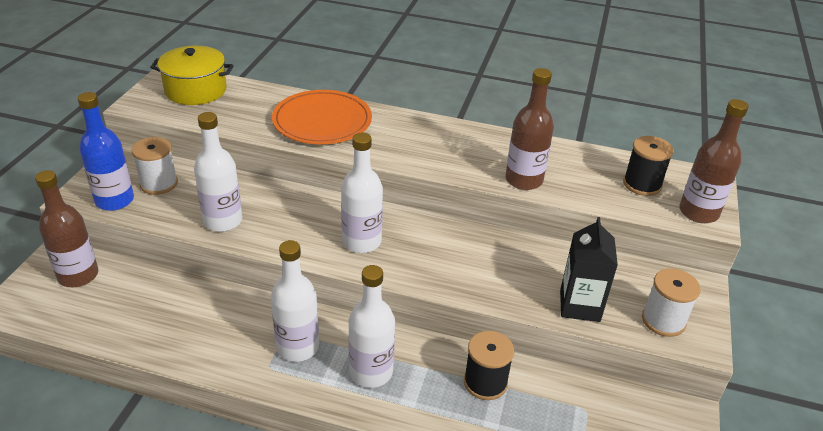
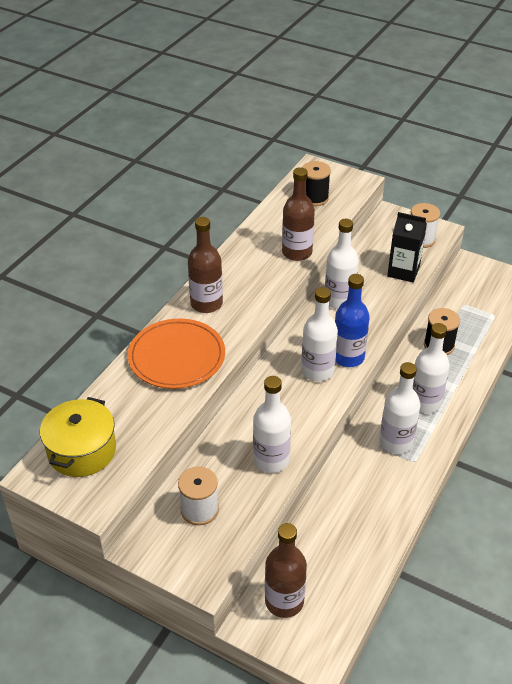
camera: 75 degrees left, 5 degrees up
(114, 200) = (219, 546): blue bottle -> blue bottle (348, 357)
(491, 249) = (339, 300): none -> white bottle
(698, 212) = (350, 183): brown bottle -> brown bottle (206, 304)

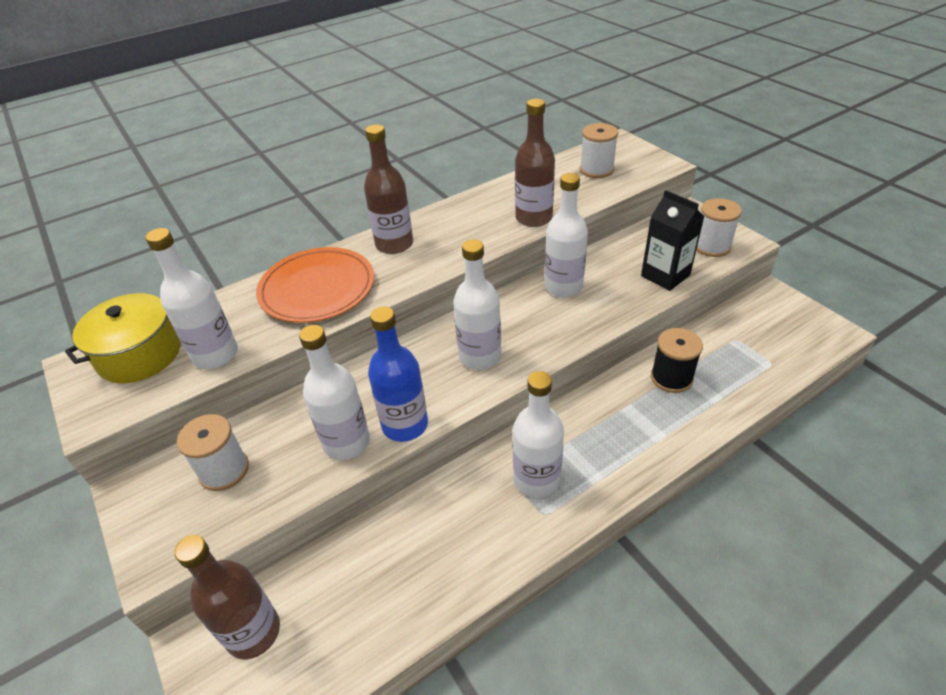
camera: 30 degrees right, 0 degrees up
(314, 198) = (596, 170): black spool -> white spool
(348, 357) = (528, 352): blue bottle -> blue bottle (405, 425)
(424, 402) = (607, 442): white bottle -> white bottle (216, 355)

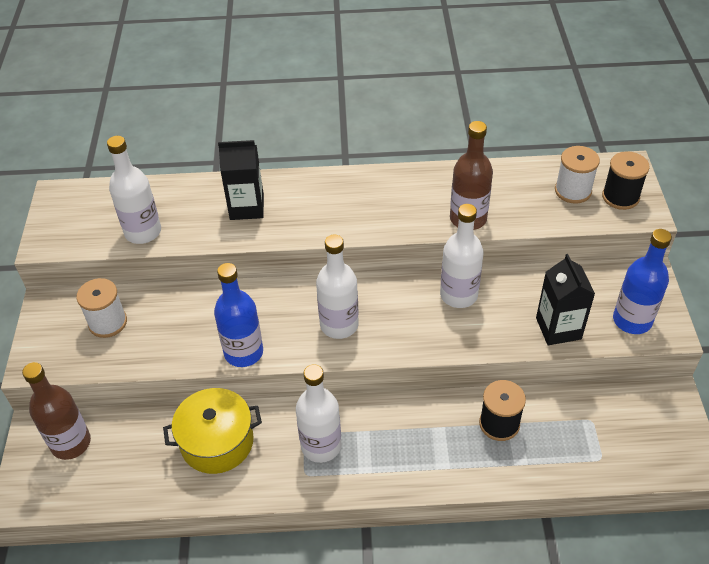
camera: 30 degrees right, 5 degrees up
(140, 354) = (97, 207): yellow pot -> yellow pot (217, 442)
(317, 288) = (247, 207): orange plate -> black carton
(346, 442) = (196, 344): white bottle -> none
(394, 244) = (333, 192): brown bottle -> none
(635, 160) = (620, 197): none -> black spool
(711, 246) = (632, 320): white spool -> blue bottle

